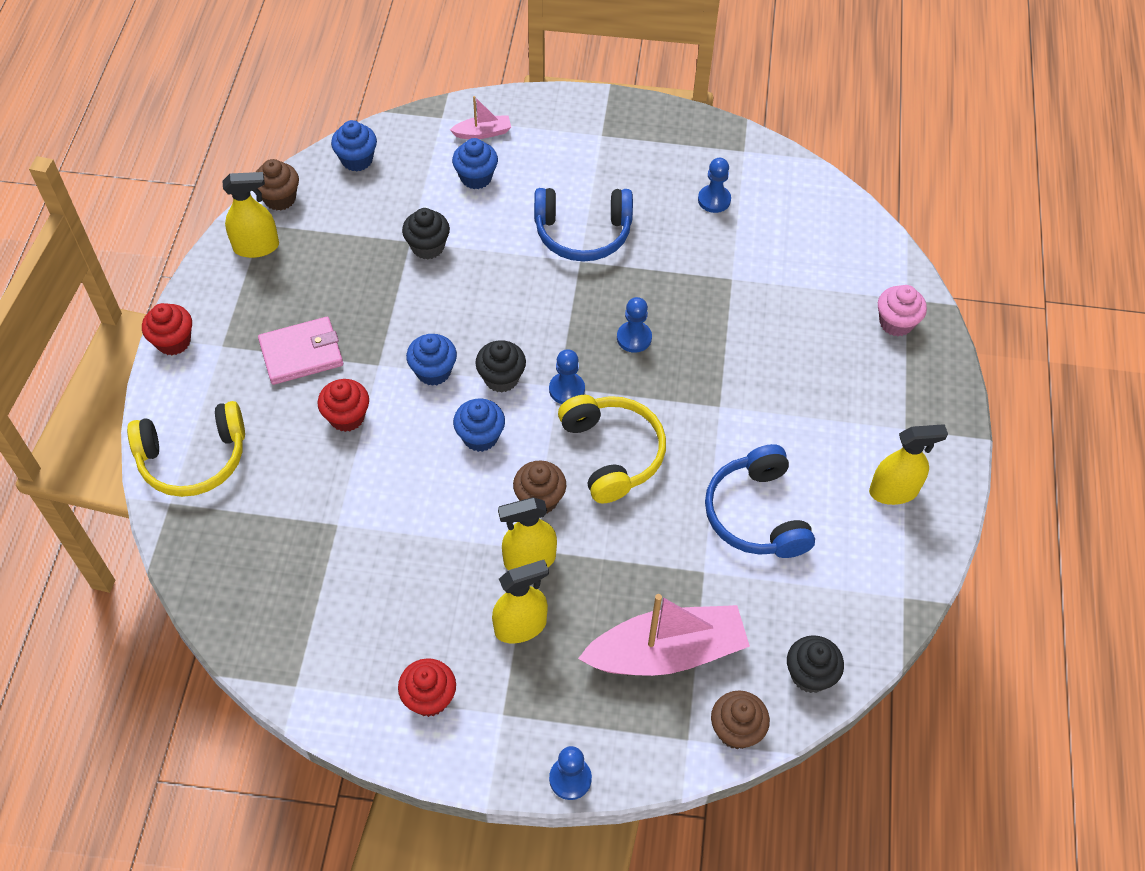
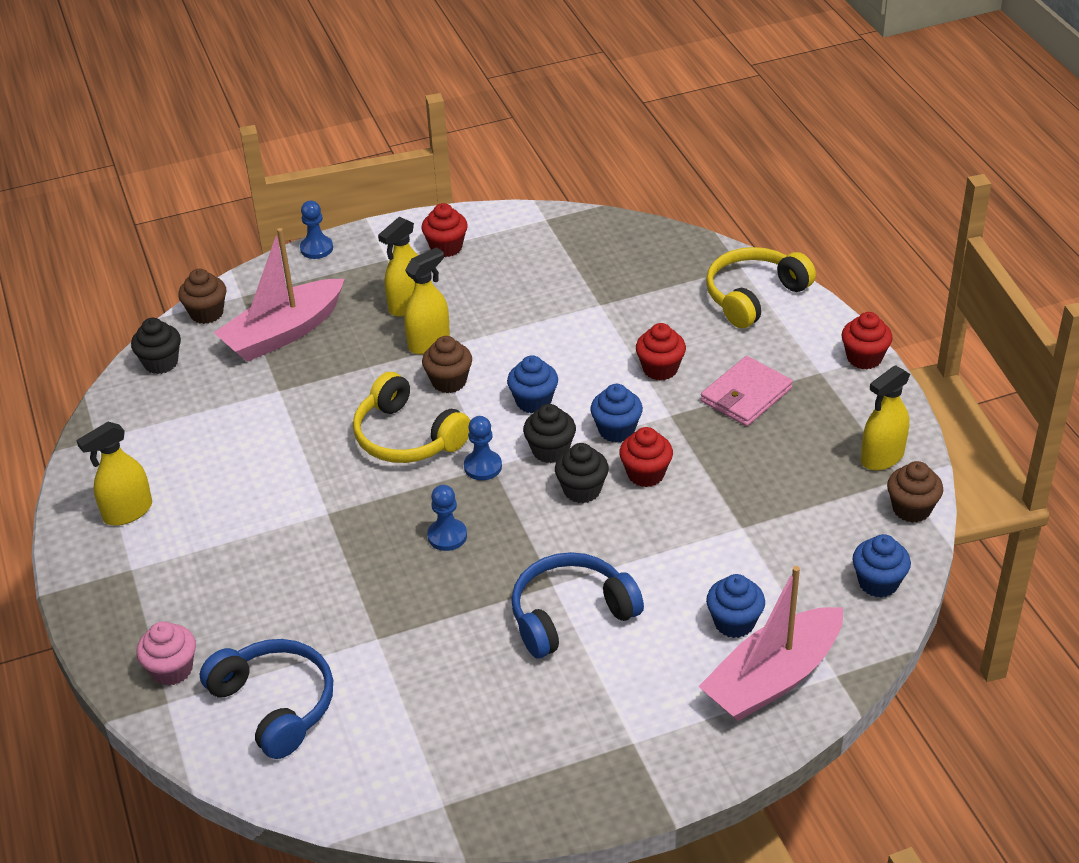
camera: 155 degrees right, 15 degrees down
(428, 247) = (719, 530): black cupcake -> black cupcake (582, 490)
(443, 319) = (645, 474): none -> red cupcake
(483, 133) = (773, 678): pink boat -> pink boat, size x2.17
(714, 200) = (446, 721): blue pawn -> none
(756, 514) = (251, 445): blue headphones -> blue headphones (275, 704)

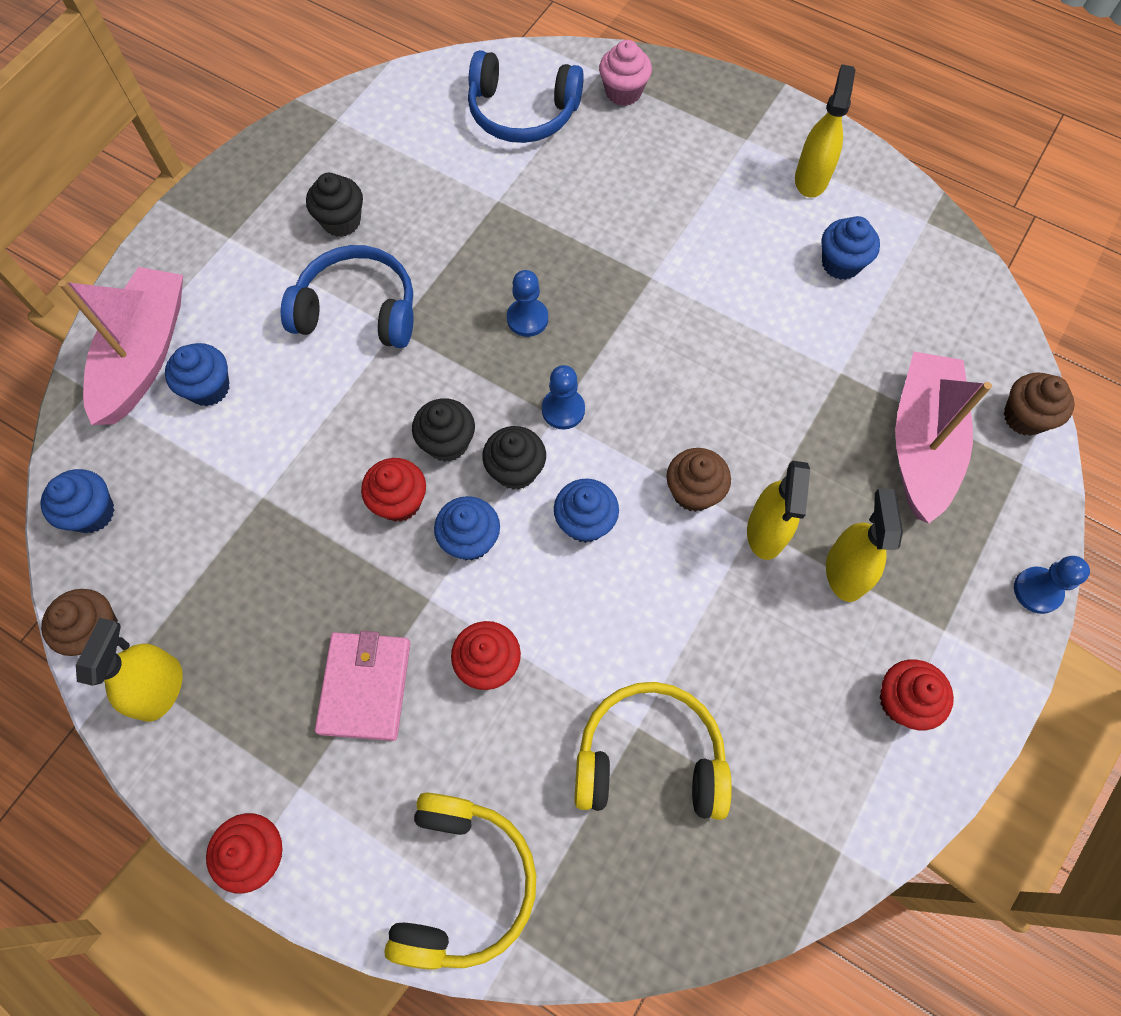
camera: 140 degrees right, 25 degrees up
(161, 363) = (984, 331): black cupcake -> black cupcake (341, 221)
(189, 447) = (841, 263): none -> blue cupcake
(407, 437) = (665, 398): yellow headphones -> yellow headphones (649, 758)
(570, 615) = (358, 310): blue headphones -> blue headphones turned 105 degrees counterclockwise

